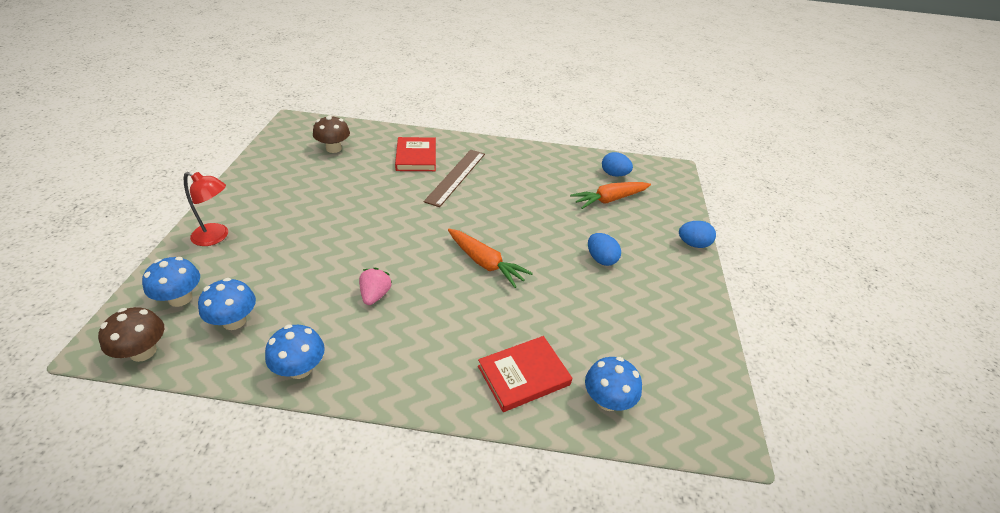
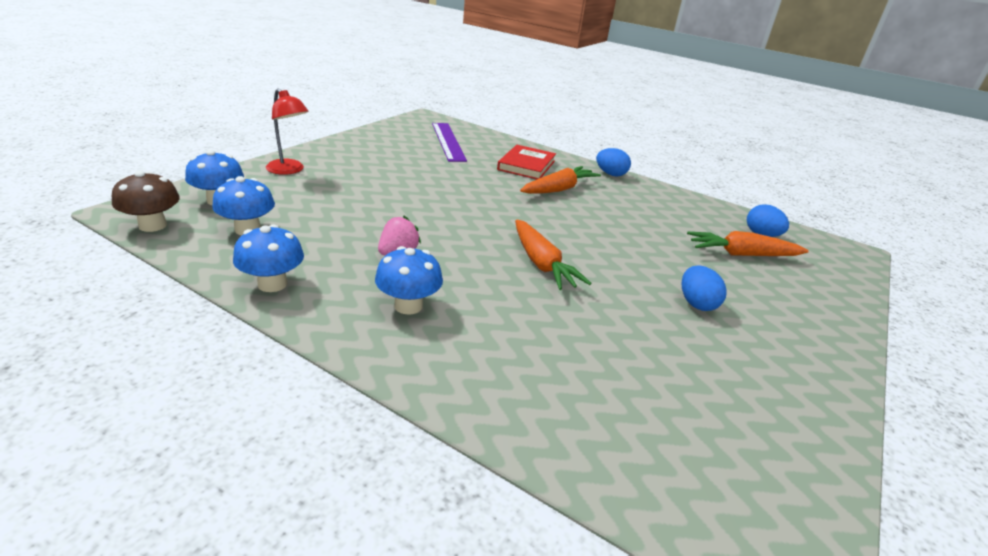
camera: 25 degrees right, 10 degrees down
(334, 148) = (448, 141): brown mushroom -> purple ruler
(456, 177) = (559, 189): brown ruler -> orange carrot
(523, 375) = (515, 379): red book -> none
(607, 400) = (616, 449): blue mushroom -> blue mushroom (408, 305)
(693, 244) = (848, 329): blue egg -> blue egg (610, 174)

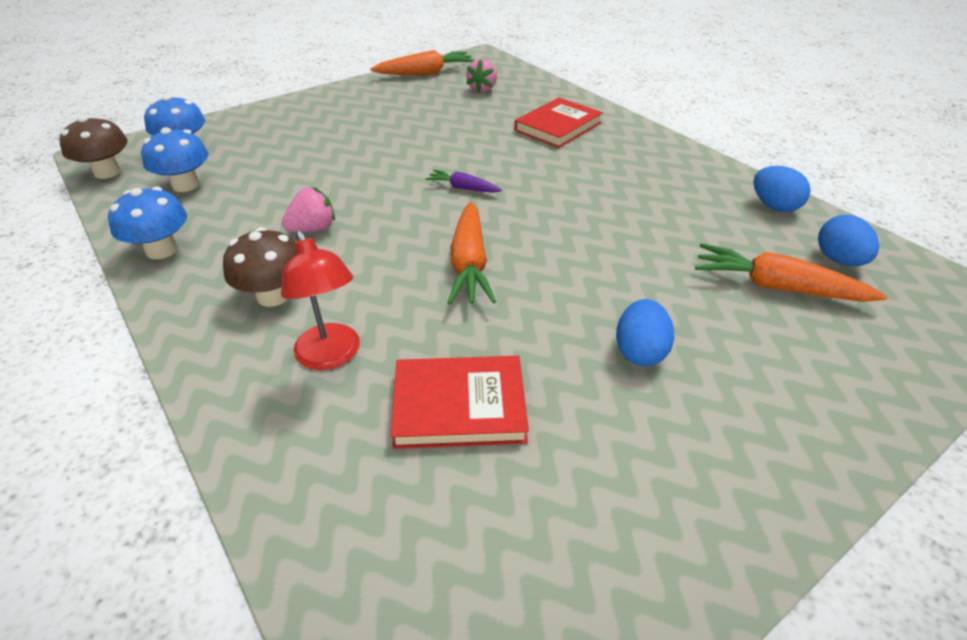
camera: 25 degrees right, 10 degrees up
(289, 170) = (278, 118): red lamp -> red lamp (331, 356)
(408, 305) = (273, 296): blue mushroom -> brown mushroom
(448, 141) = (482, 89): purple ruler -> pink strawberry
(493, 212) = (463, 188): none -> purple carrot
(559, 189) = (575, 163): orange carrot -> orange carrot (425, 73)
(610, 174) = (668, 146): blue egg -> blue egg (774, 206)
(614, 357) = (459, 406): none -> red book

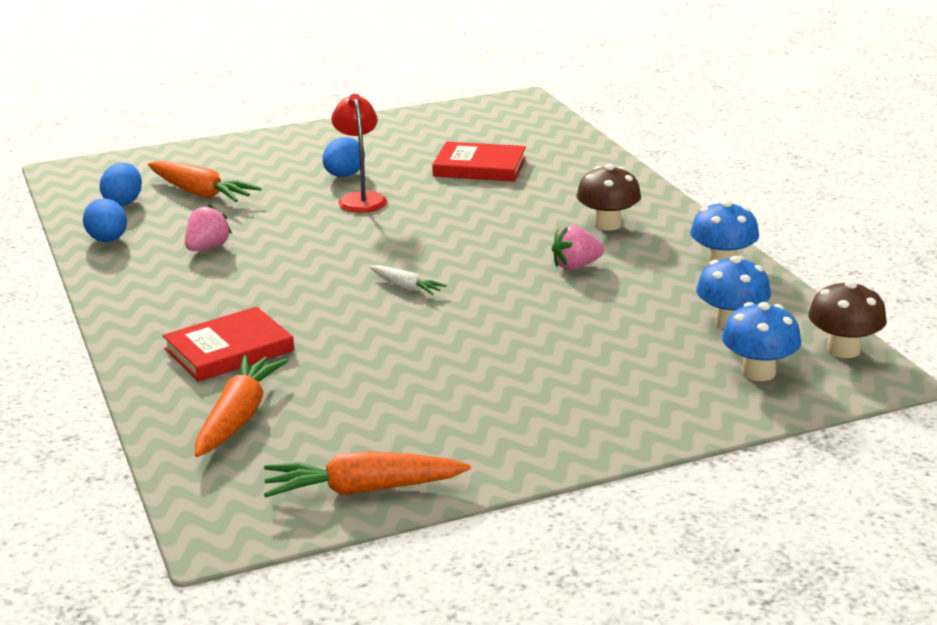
camera: 165 degrees left, 15 degrees down
(331, 356) = (560, 191): red lamp -> red lamp (361, 199)
(463, 188) = (406, 287): purple carrot -> white carrot
(469, 264) = (435, 228): orange carrot -> orange carrot (238, 417)
(482, 89) = (284, 434): pink strawberry -> pink strawberry (207, 248)

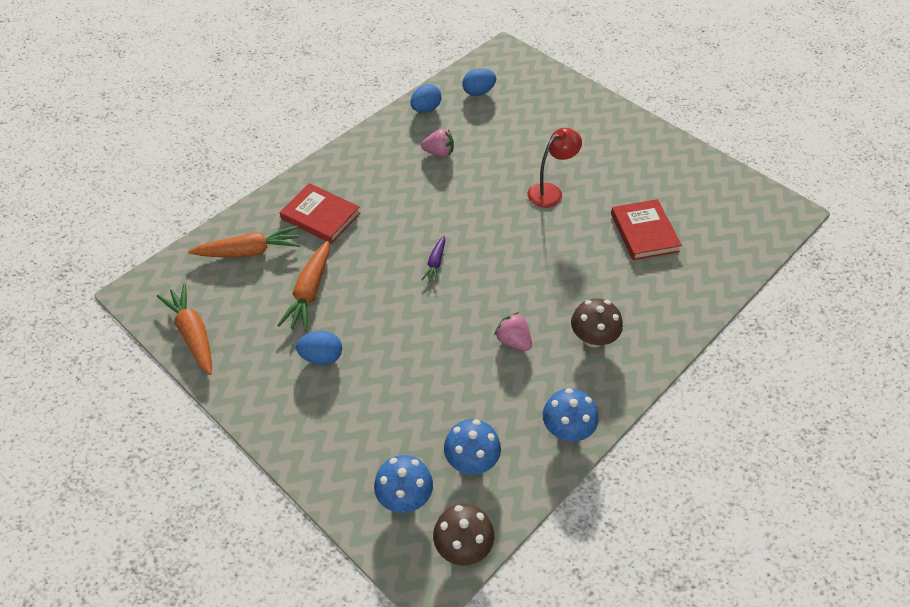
camera: 65 degrees right, 25 degrees up
(201, 193) = (511, 117): orange carrot -> orange carrot (310, 292)
(344, 175) = (581, 169): blue egg -> blue egg (322, 357)
(406, 287) = (435, 263): white carrot -> purple carrot

